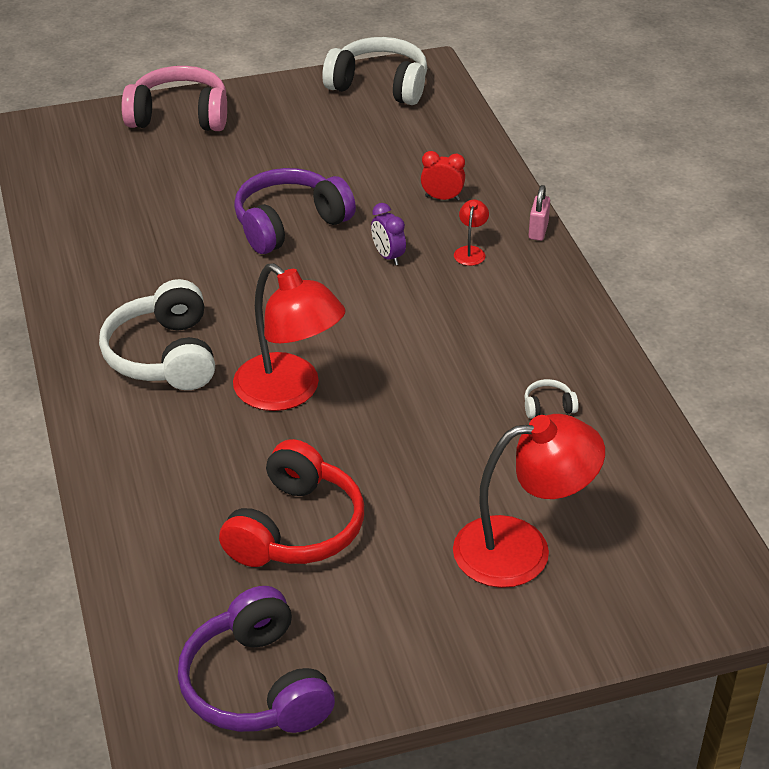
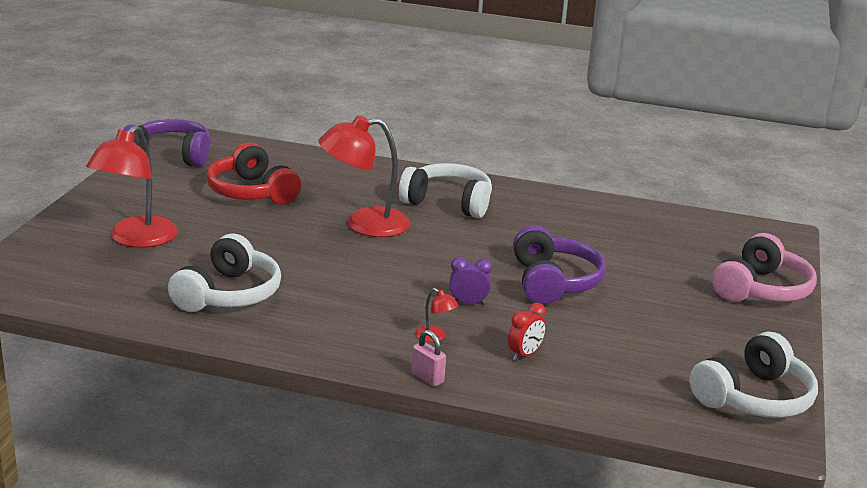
camera: 120 degrees right, 15 degrees down
(548, 406) = (228, 294): white headphones -> white headphones, size x2.45

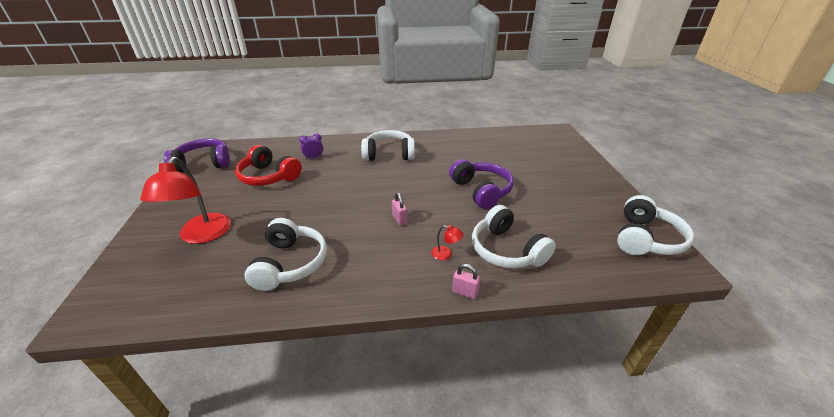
camera: 20 degrees left, 10 degrees up
(364, 224) = (350, 181): red lamp -> none
(401, 285) = (399, 219): none -> pink padlock
(468, 303) = (447, 220): purple clock -> purple clock (314, 158)
(524, 355) = (506, 250): red clock -> white headphones
(761, 289) = (581, 165): pink headphones -> none

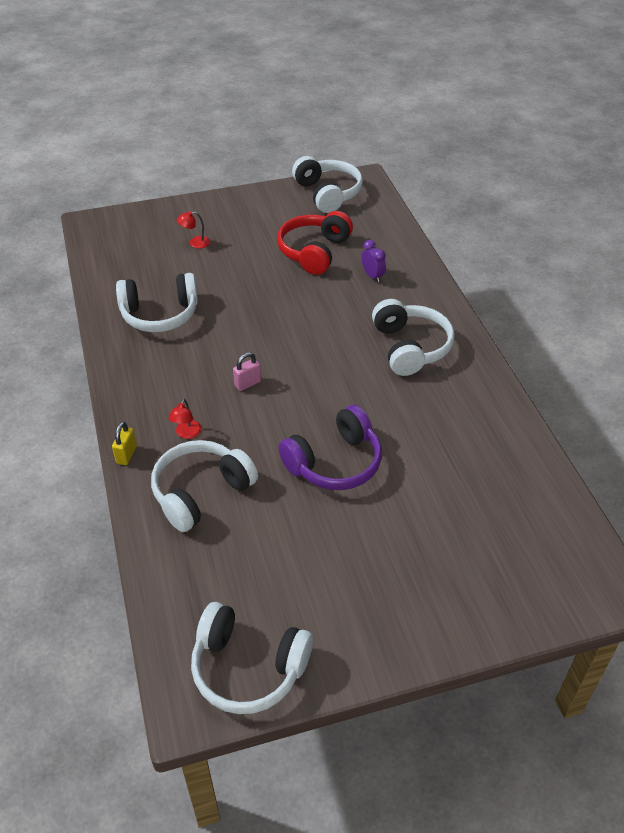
camera: 80 degrees right, 10 degrees up
(201, 235) = (195, 243): red lamp -> red lamp, size x0.41
(203, 164) = (327, 193): purple headphones -> white headphones
(465, 292) = (126, 455): pink padlock -> yellow padlock

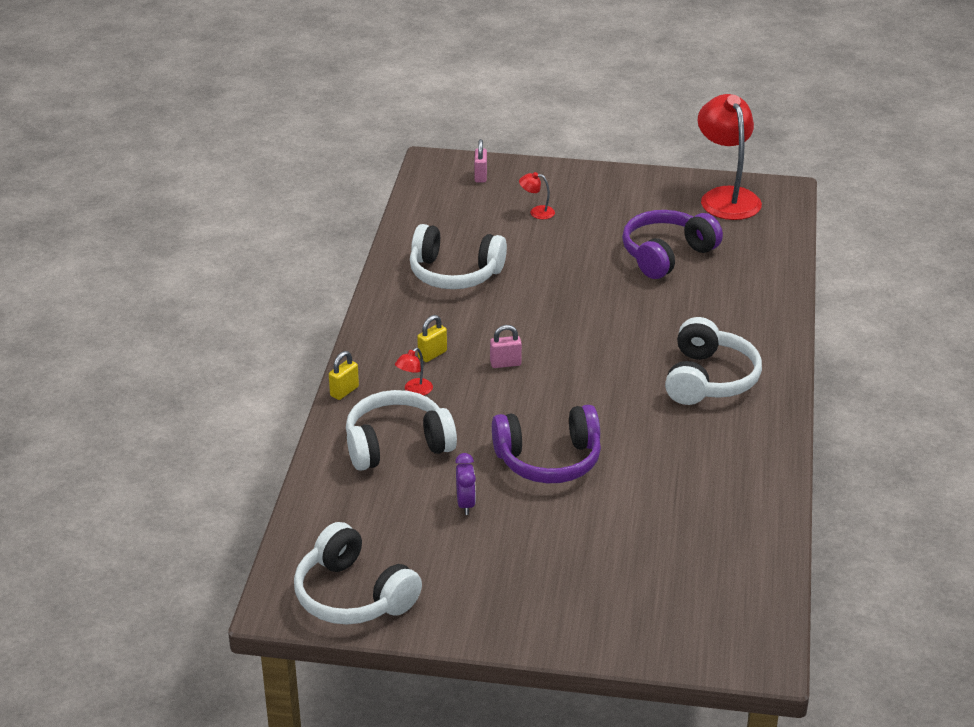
camera: 25 degrees right, 10 degrees down
(133, 224) = (480, 176): none -> pink padlock
(183, 394) = (432, 354): none -> yellow padlock
(314, 252) = (667, 255): red headphones -> purple headphones
(327, 193) = (726, 197): white headphones -> red lamp
(372, 276) = (717, 297): purple clock -> purple clock (465, 504)

